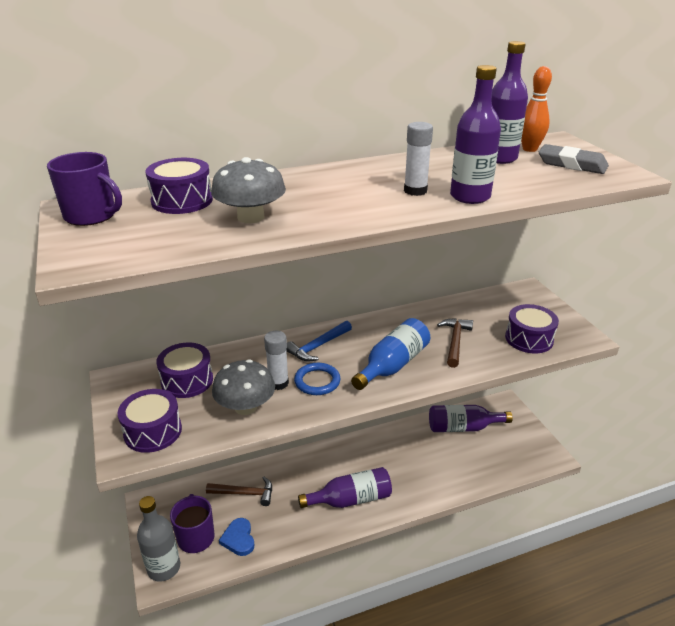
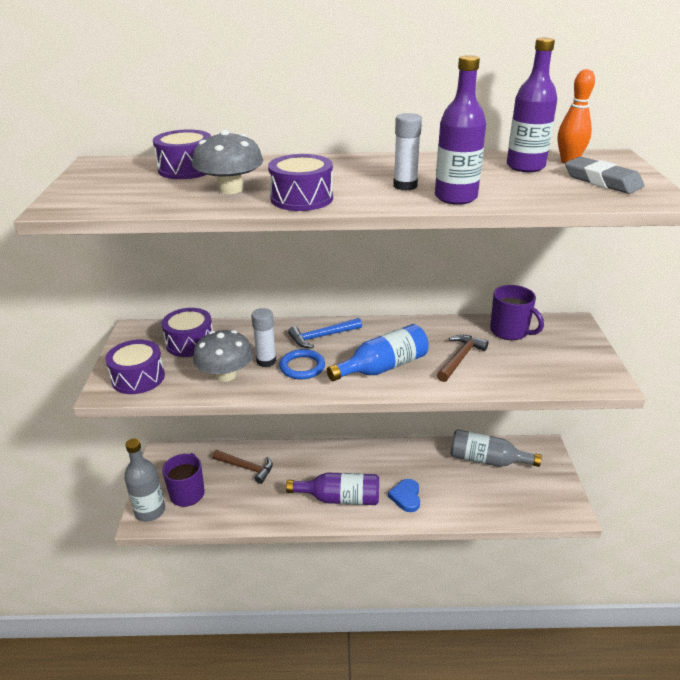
camera: 20 degrees right, 0 degrees up
(91, 216) = (104, 172): purple mug -> purple mug (510, 331)
(238, 539) = (222, 505): blue heart -> blue heart (406, 497)
(463, 427) = (487, 460): purple bottle -> grey bottle
(529, 339) = (543, 371): purple drum -> purple drum (301, 198)

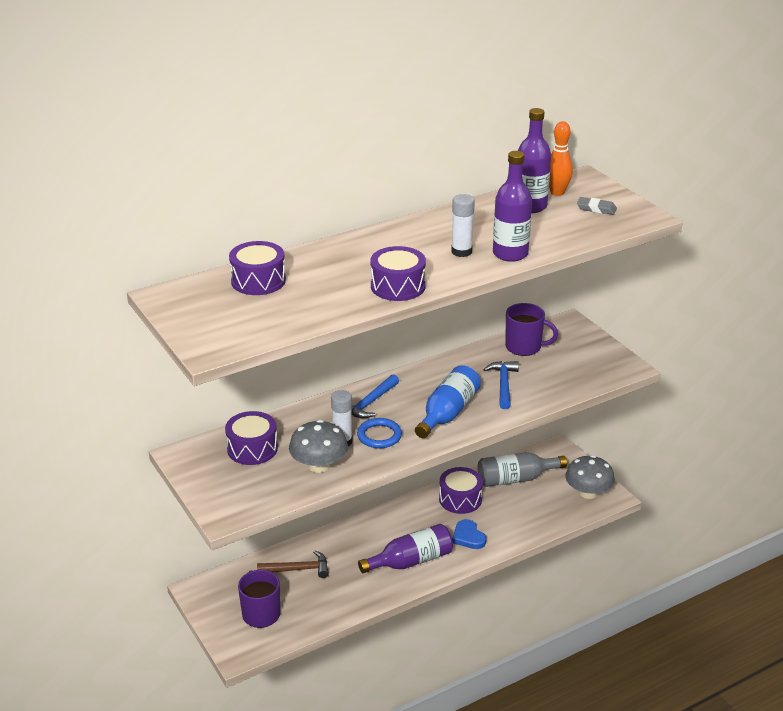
camera: 30 degrees left, 0 degrees up
(138, 378) = (241, 495): purple drum -> purple drum (460, 499)
(150, 511) = (238, 643): grey bottle -> none
(230, 189) = (328, 292): grey mushroom -> grey mushroom (588, 492)
(460, 358) = (503, 384): brown hammer -> blue hammer
(602, 181) = (596, 208): grey eraser -> grey eraser, size x0.63

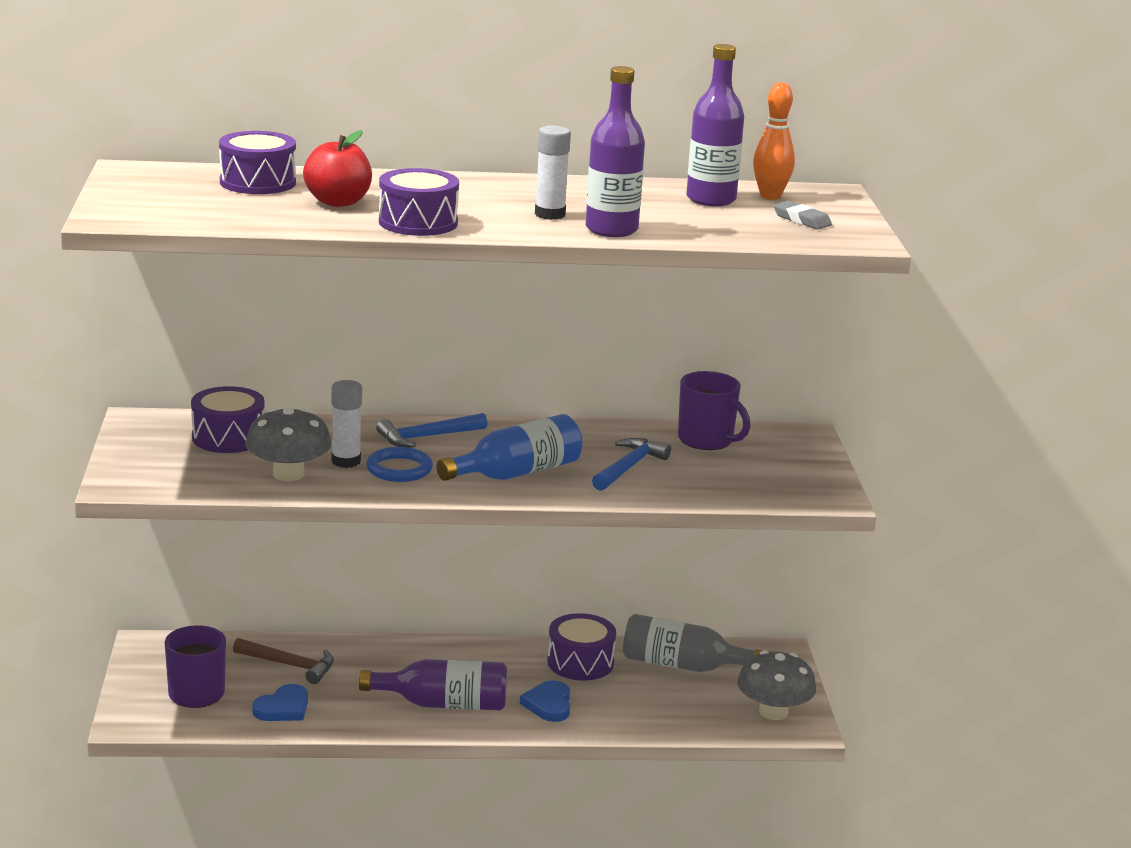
camera: 25 degrees right, 10 degrees down
(322, 603) = (283, 708): none -> blue heart
(329, 283) = (338, 202): none -> red apple

